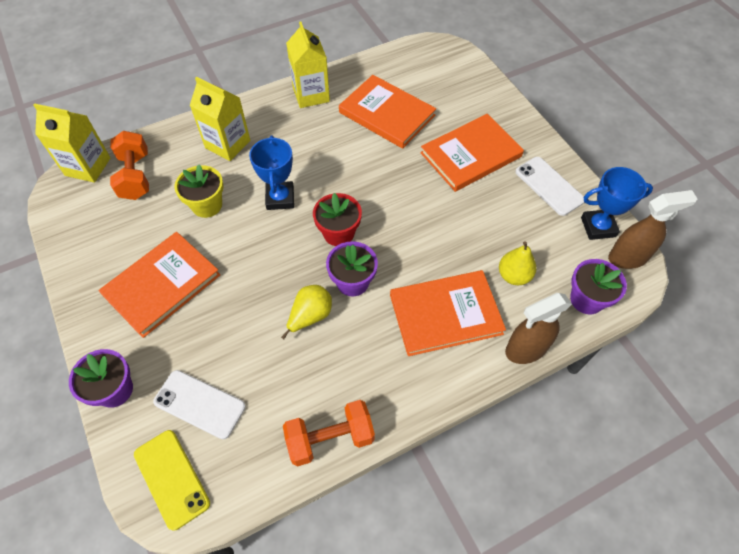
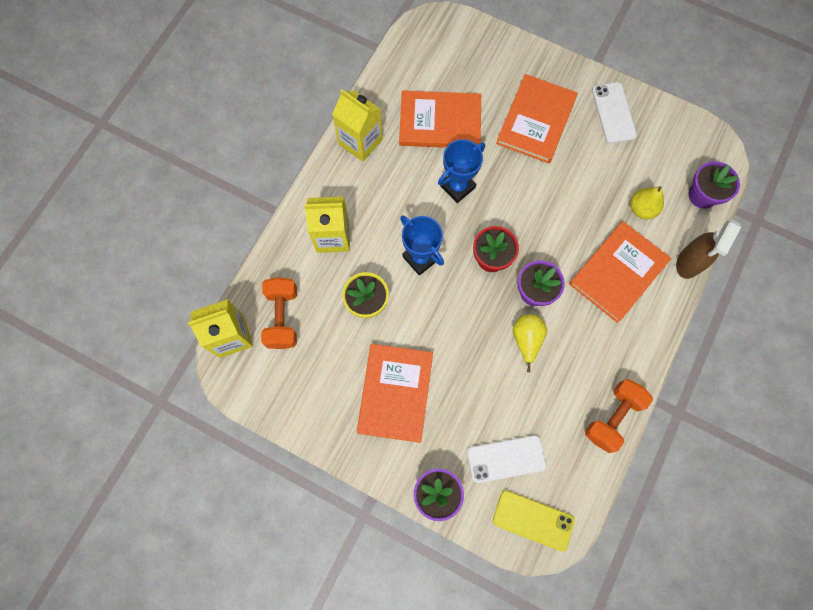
camera: 35 degrees left, 15 degrees up
(135, 176) = (282, 317): orange dumbbell -> orange dumbbell turned 45 degrees clockwise
(549, 186) = (613, 113): white phone -> white phone turned 60 degrees clockwise
(598, 227) = (671, 128): blue trophy -> blue trophy (457, 187)
(628, 257) = (707, 141): brown spray bottle -> none

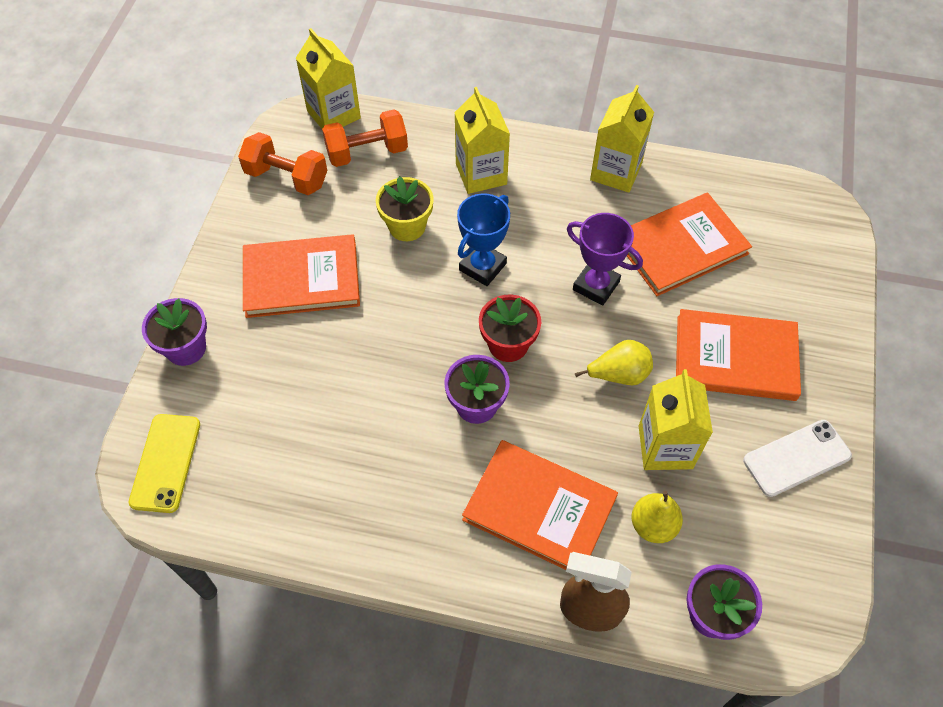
camera: 75 degrees right, 15 degrees down
(440, 122) = (681, 247): orange book -> orange book turned 75 degrees clockwise
(457, 187) = (596, 285): blue trophy -> purple trophy
(506, 458) = (240, 415): white phone -> none
(526, 340) = (406, 408): yellow pear -> yellow pear (618, 374)
(590, 184) = (665, 447): none -> yellow carton
(612, 417) = (321, 538): orange dumbbell -> orange dumbbell (286, 177)

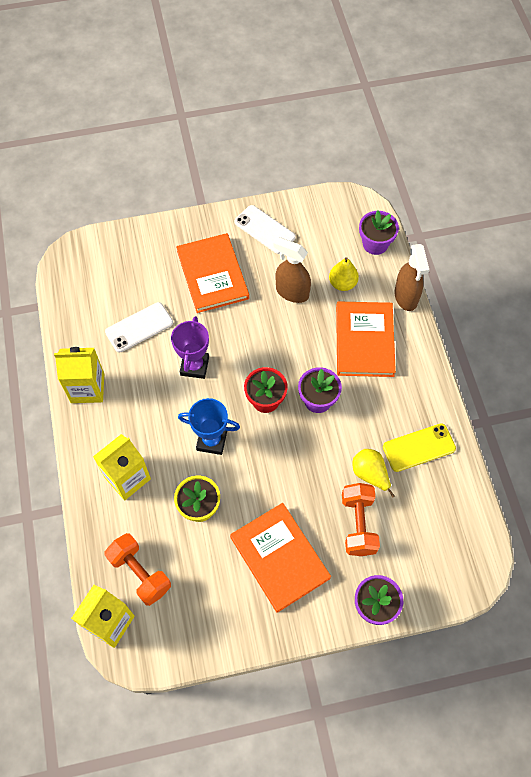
camera: 115 degrees left, 5 degrees up
(165, 463) = (458, 565): yellow phone -> yellow phone (419, 447)
(286, 177) = (192, 623): orange dumbbell -> orange dumbbell (358, 524)
(618, 374) = (256, 331): yellow pear -> yellow pear (370, 474)
(665, 447) = (292, 292): yellow carton -> brown spray bottle
(681, 247) = (139, 327): orange book -> white phone

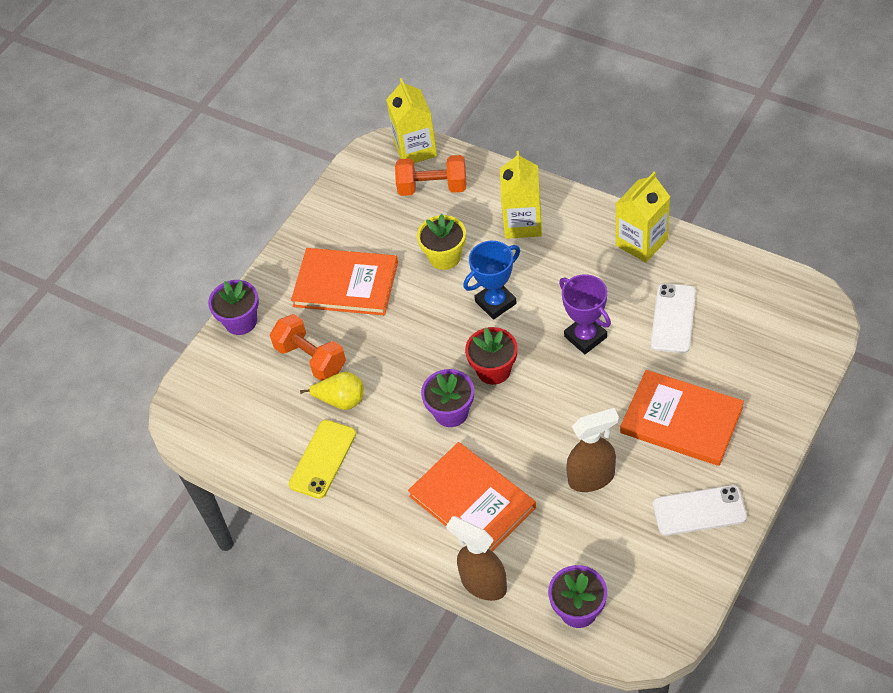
camera: 140 degrees right, 10 degrees down
(342, 283) = (558, 534): yellow pear -> none

